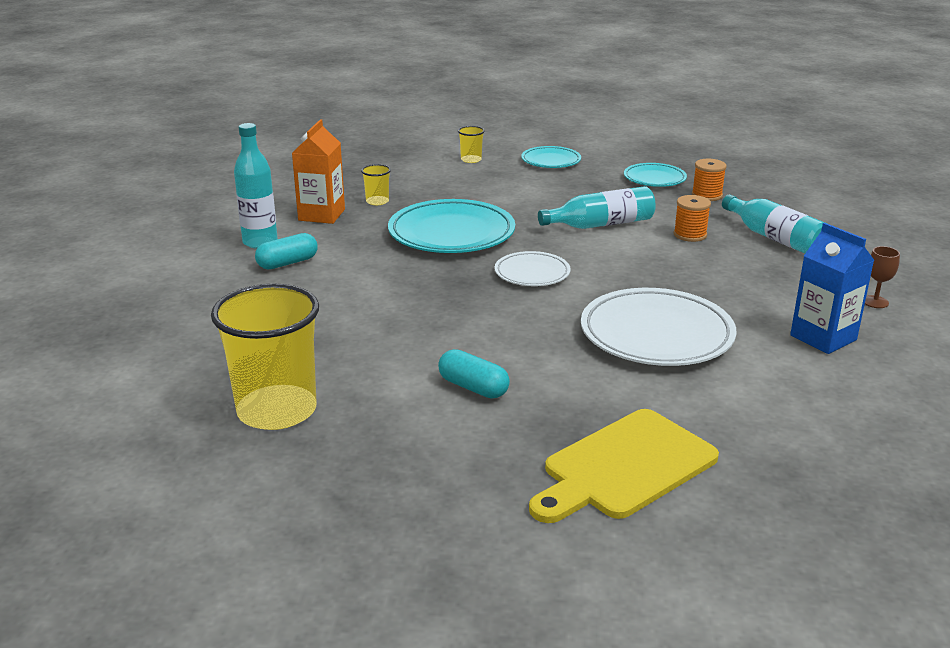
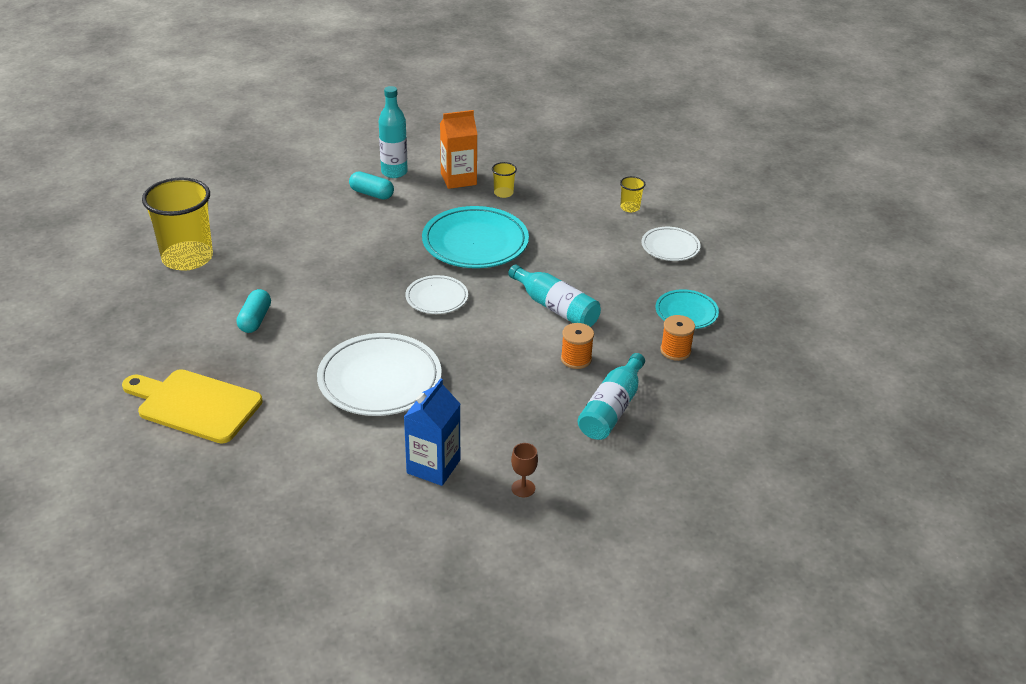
camera: 60 degrees right, 10 degrees up
(551, 161) = (670, 247): turquoise plate -> white plate

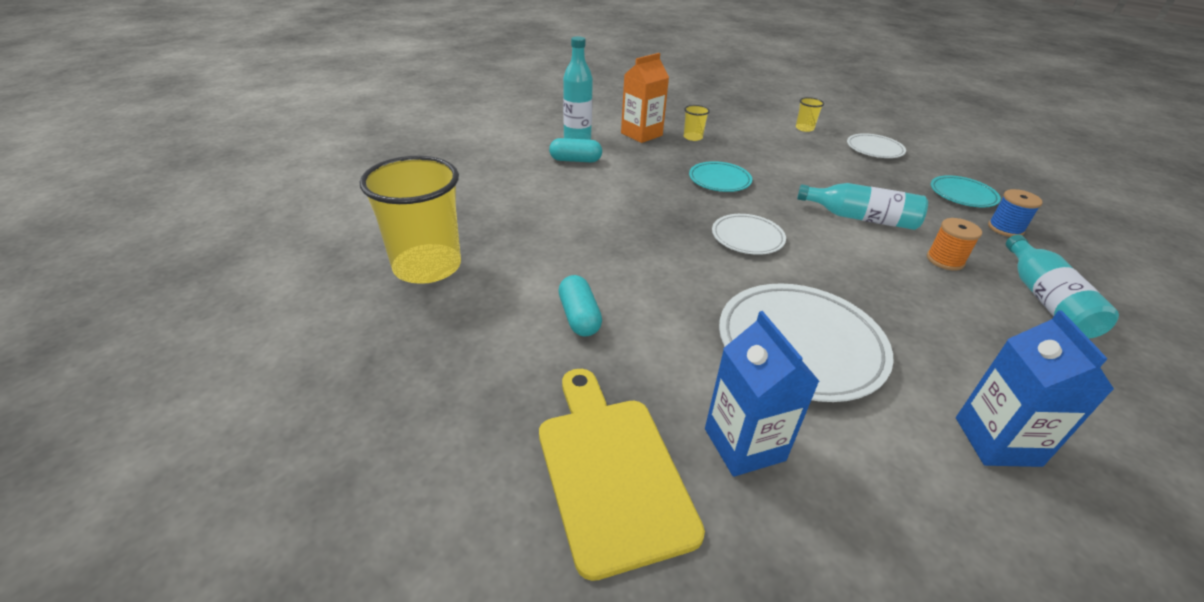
camera: 25 degrees left, 0 degrees up
(195, 405) = (611, 471): yellow cutting board -> yellow cutting board turned 75 degrees clockwise
(279, 417) = (744, 444): none -> blue carton
(475, 243) = (719, 180): turquoise plate -> turquoise plate, size x0.55
(523, 488) = (1117, 430): brown goblet -> none
(675, 351) = (1005, 228): orange spool -> blue spool

